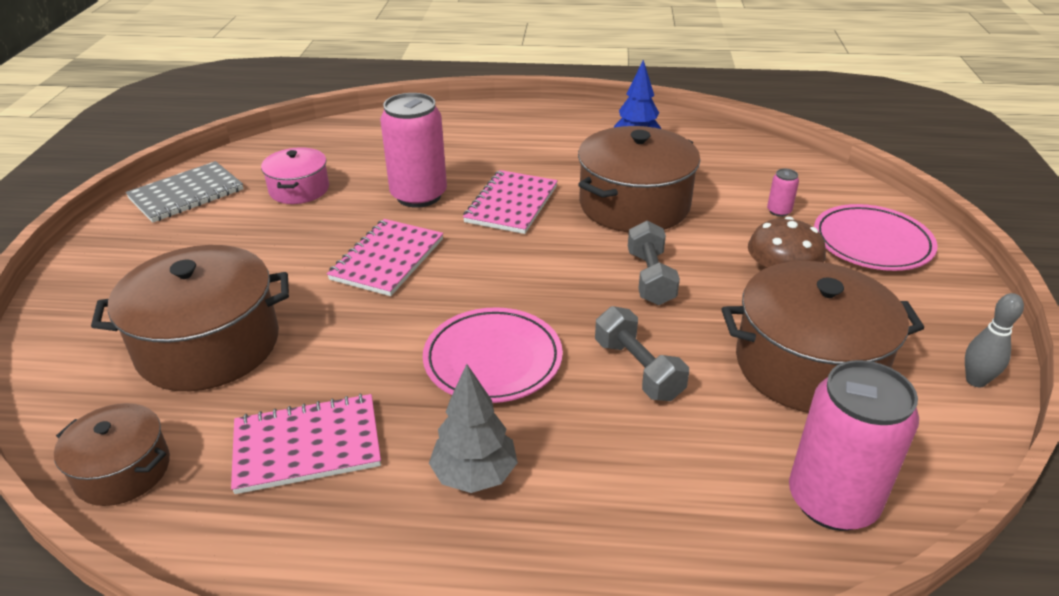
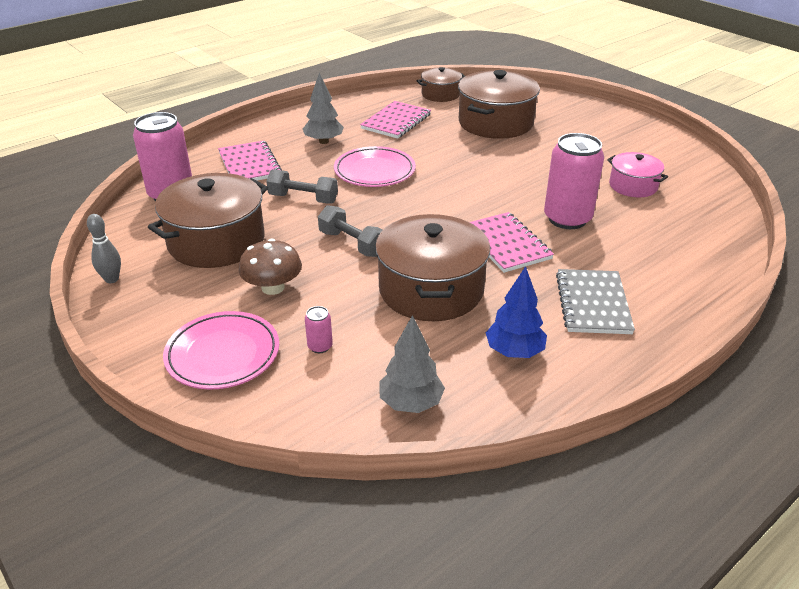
camera: 135 degrees right, 0 degrees up
(186, 194) = (672, 154): grey notebook -> grey notebook (593, 303)
(387, 259) = (503, 181): pink notebook -> pink notebook (249, 164)
(745, 156) = (411, 403): none -> grey tree

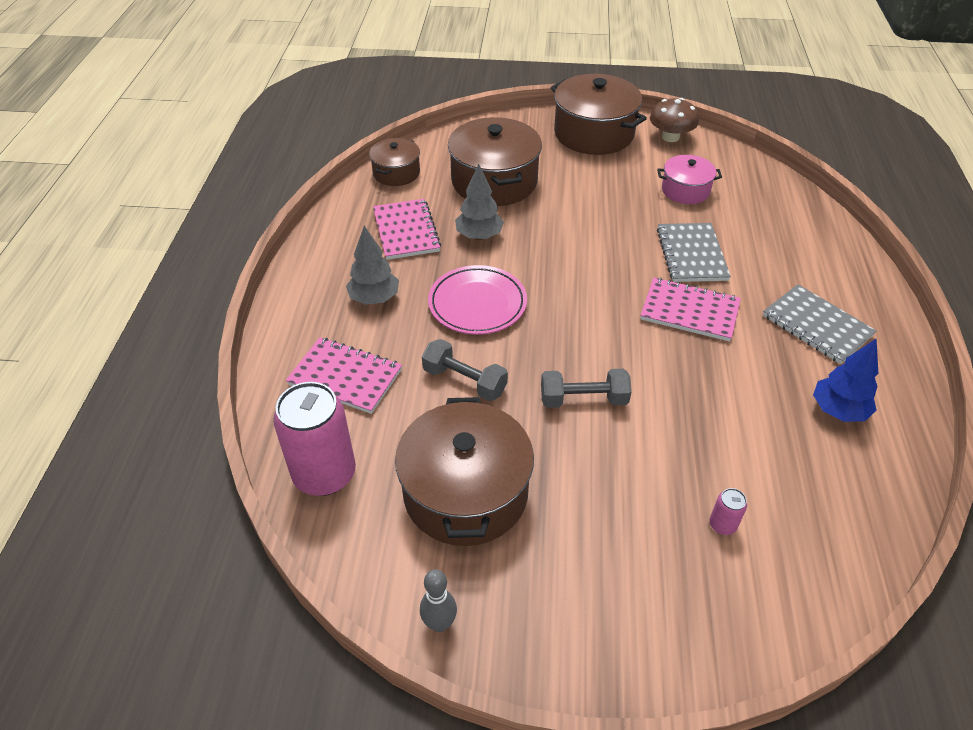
camera: 45 degrees left, 10 degrees up
(223, 354) = (670, 604): pink plate -> none
(273, 287) = (596, 500): brown mushroom -> brown mushroom (670, 137)
(303, 199) = (464, 381): grey dumbbell -> grey dumbbell turned 60 degrees clockwise
(411, 403) = (851, 516): grey tree -> grey tree (479, 236)
(431, 289) = (708, 398): brown pot -> brown pot (594, 133)
(567, 219) = (691, 254): pink can -> grey notebook

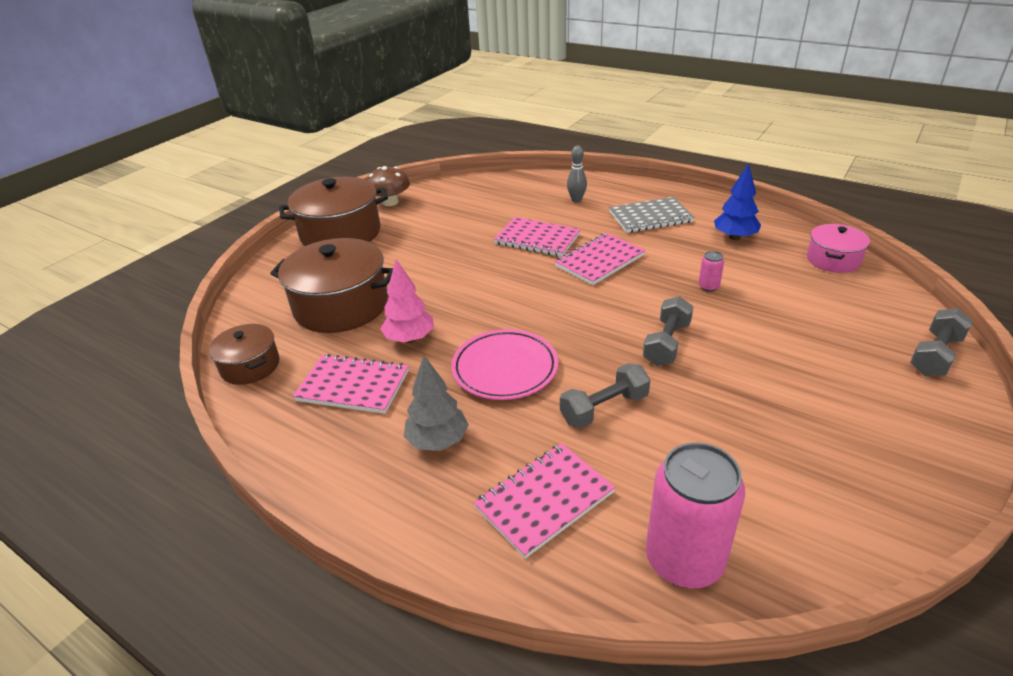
camera: 60 degrees left, 10 degrees down
(439, 623) = (905, 517): grey bowling pin -> grey bowling pin (576, 200)
(466, 493) = (749, 451): brown pot -> none
(479, 236) = (410, 339): grey tree -> pink tree
(685, 190) = (461, 217): pink pot -> pink pot (833, 260)
(691, 254) = (537, 239): grey notebook -> pink notebook
(722, 525) = (825, 319): pink can -> pink can (708, 287)
(724, 643) = (935, 355): none -> grey dumbbell

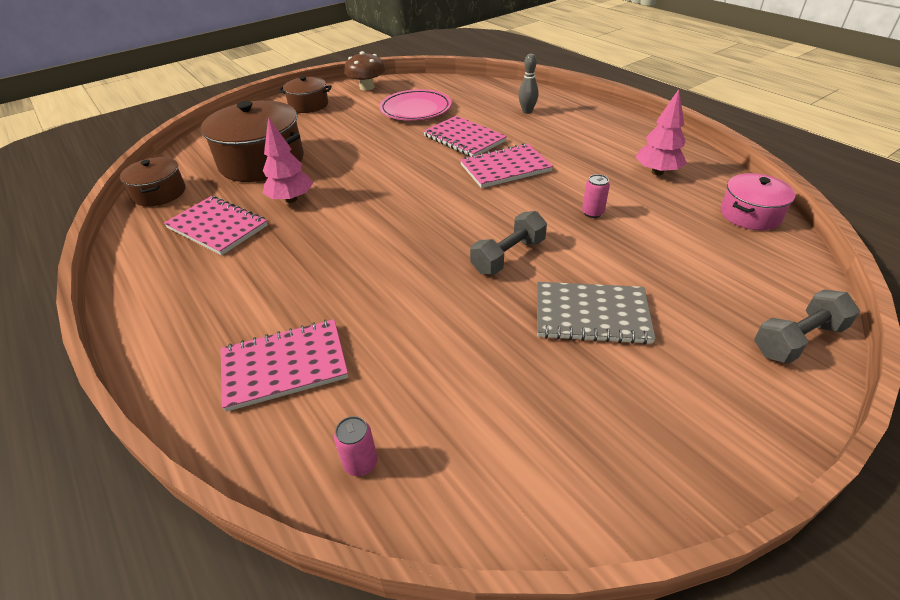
camera: 20 degrees right, 5 degrees up
(340, 233) = (308, 105): brown pot -> brown pot, size x0.55
(437, 441) = (242, 289): grey tree -> none
(505, 368) = (346, 243): pink plate -> pink plate (415, 109)
(604, 408) = (402, 300): grey dumbbell -> none
(650, 217) = (585, 138): grey notebook -> grey notebook (591, 315)
(684, 560) = (360, 463): pink can -> pink can, size x0.42
(734, 237) = (657, 172): blue tree -> pink tree

